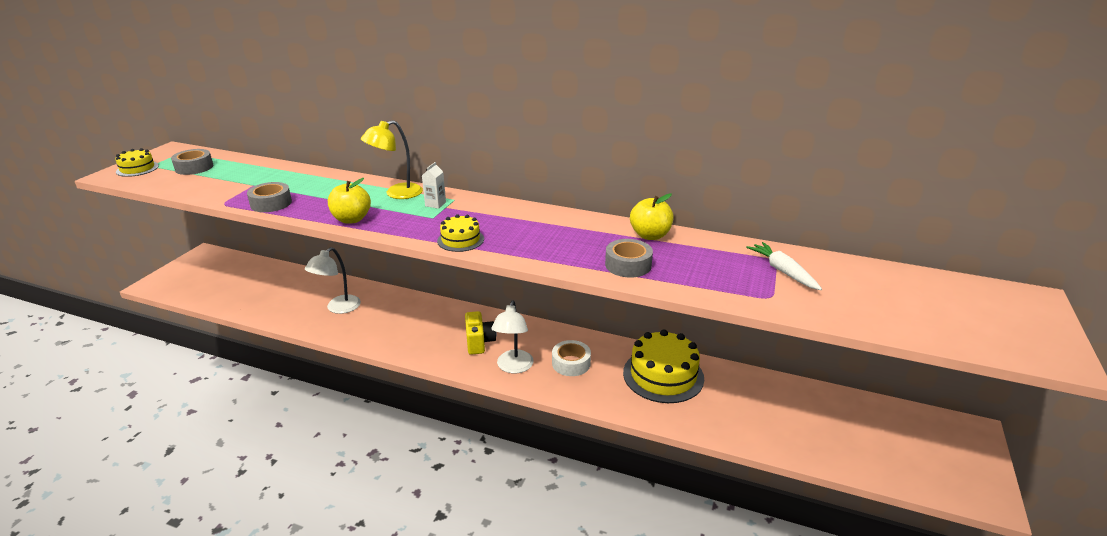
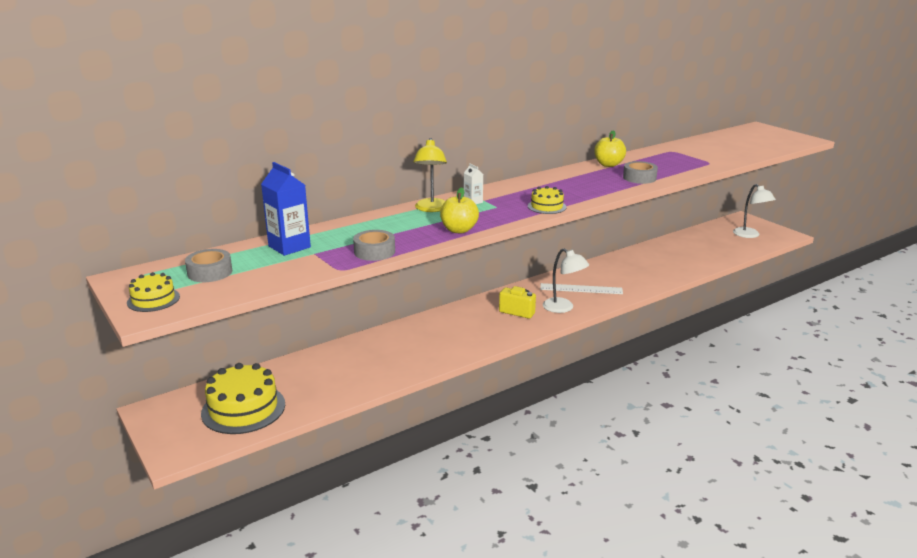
camera: 55 degrees left, 5 degrees down
(261, 173) = (289, 247): none -> blue carton
(338, 308) = (387, 356): white lamp -> white lamp (750, 235)
(571, 363) = (581, 289): white tape -> white ruler
(663, 375) = (624, 267): yellow cake -> yellow cake (243, 408)
(783, 271) = (686, 153): white carrot -> none

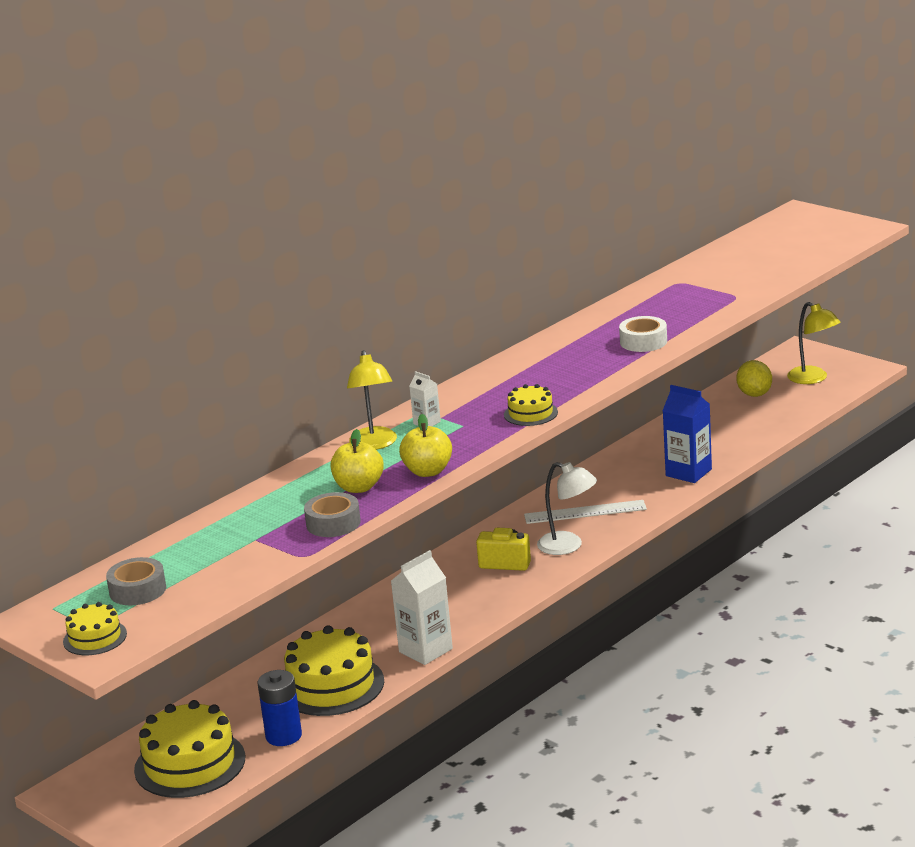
camera: 10 degrees left, 0 degrees up
(289, 247) = (216, 536): blue carton -> blue carton (688, 472)
(317, 401) = (283, 736): none -> blue battery
(367, 371) = (331, 685): none -> yellow cake
(441, 359) = (425, 650): none -> white carton
(608, 165) = (594, 324): yellow apple -> yellow apple (359, 487)
(639, 178) = (643, 342): grey tape -> white tape
(709, 238) = (754, 394): none -> yellow lemon
(750, 235) = (813, 379): white lamp -> yellow lamp

